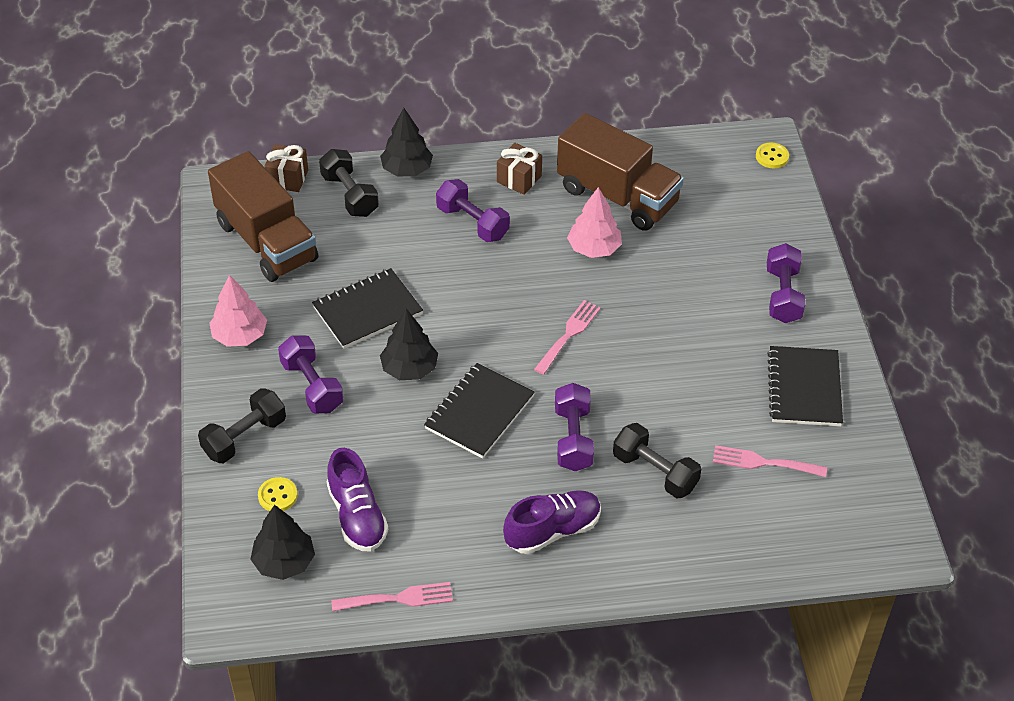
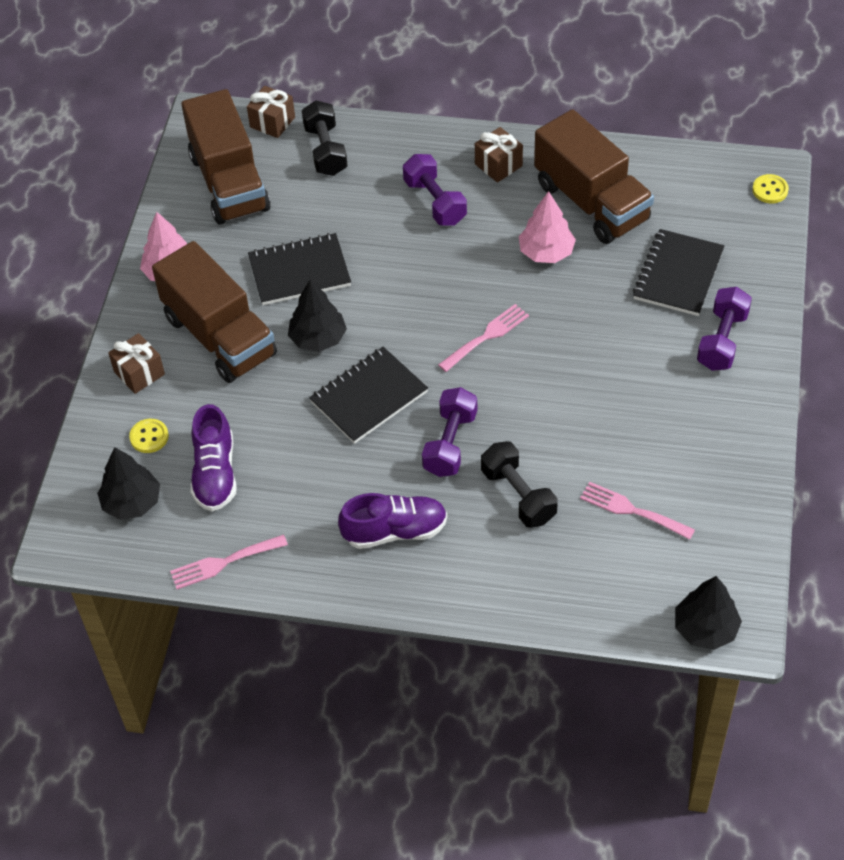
camera: 20 degrees right, 5 degrees up
(244, 437) = (139, 373): black dumbbell -> brown gift
(312, 386) = (219, 336): purple dumbbell -> brown truck
(398, 598) = (224, 563): pink fork -> pink fork turned 150 degrees clockwise
(407, 169) = (391, 134): black tree -> black tree (705, 628)
(804, 388) = (705, 443): black notebook -> black notebook (678, 275)

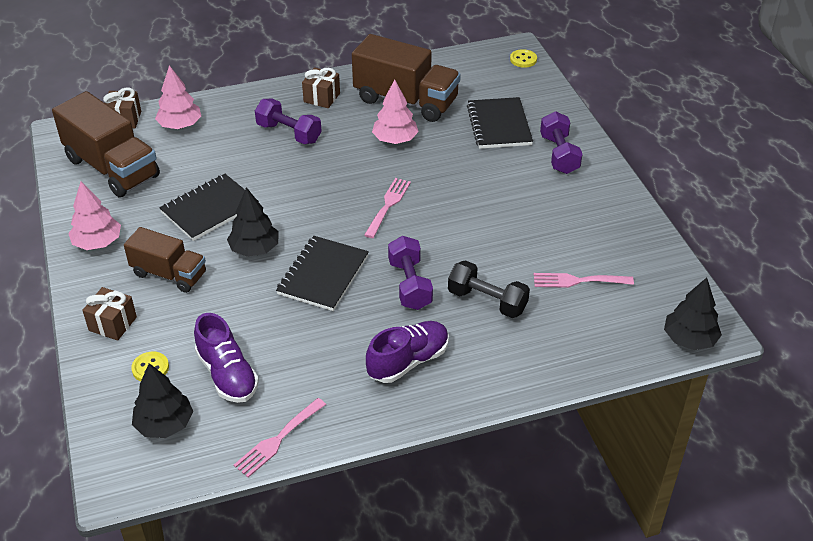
camera: 30 degrees left, 10 degrees down
(219, 336) = (169, 274): brown truck -> brown truck, size x0.62
(325, 150) = (180, 125): black dumbbell -> pink tree

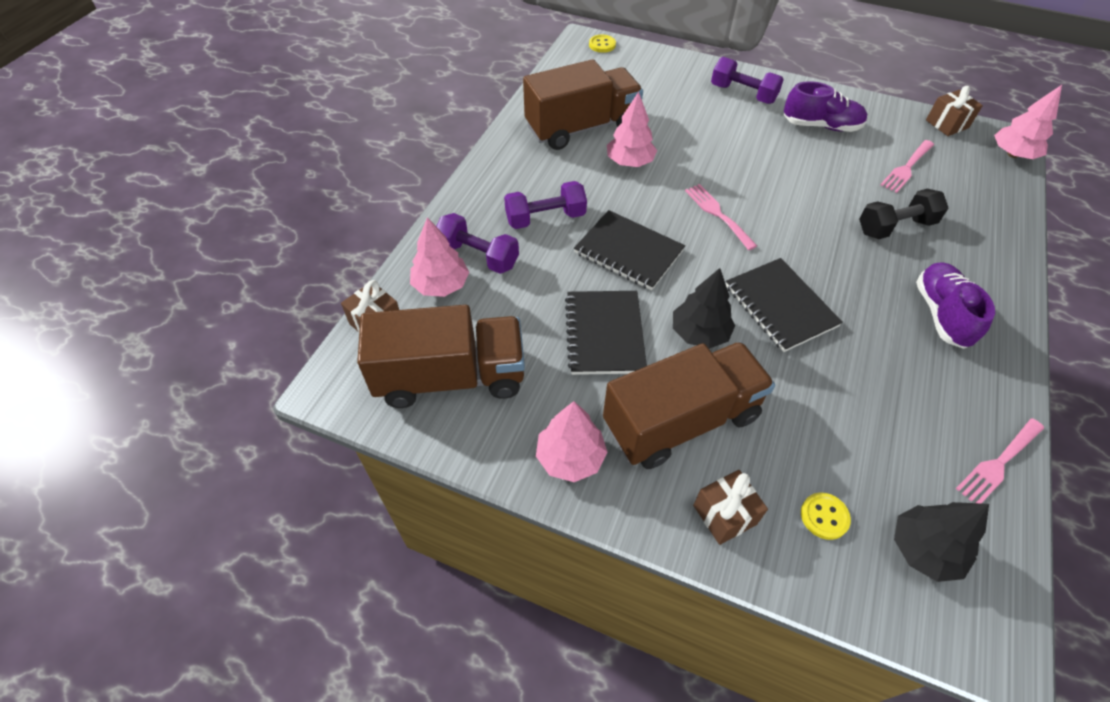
camera: 50 degrees left, 10 degrees up
(169, 274) = (681, 421): brown truck -> brown truck, size x1.61
(227, 375) = (877, 454): purple shoe -> purple shoe (821, 126)
(278, 440) = (998, 463): pink fork -> pink fork turned 60 degrees clockwise
(322, 97) = (516, 170): brown gift -> brown gift (947, 124)
(410, 284) = (838, 259): purple dumbbell -> purple dumbbell (478, 256)
(499, 125) = (673, 100): black notebook -> black notebook (628, 252)
(689, 339) = (1012, 154): black tree -> pink tree

